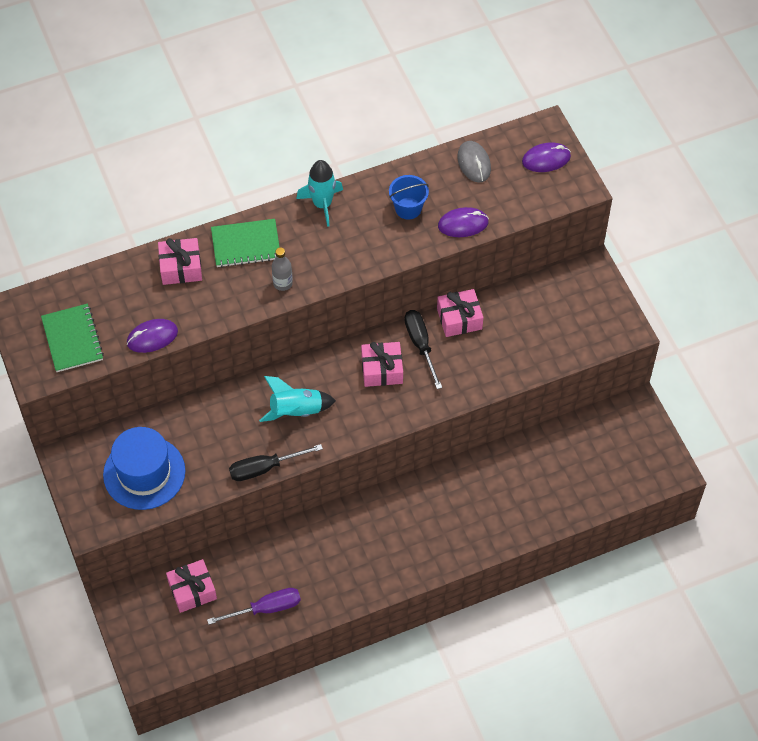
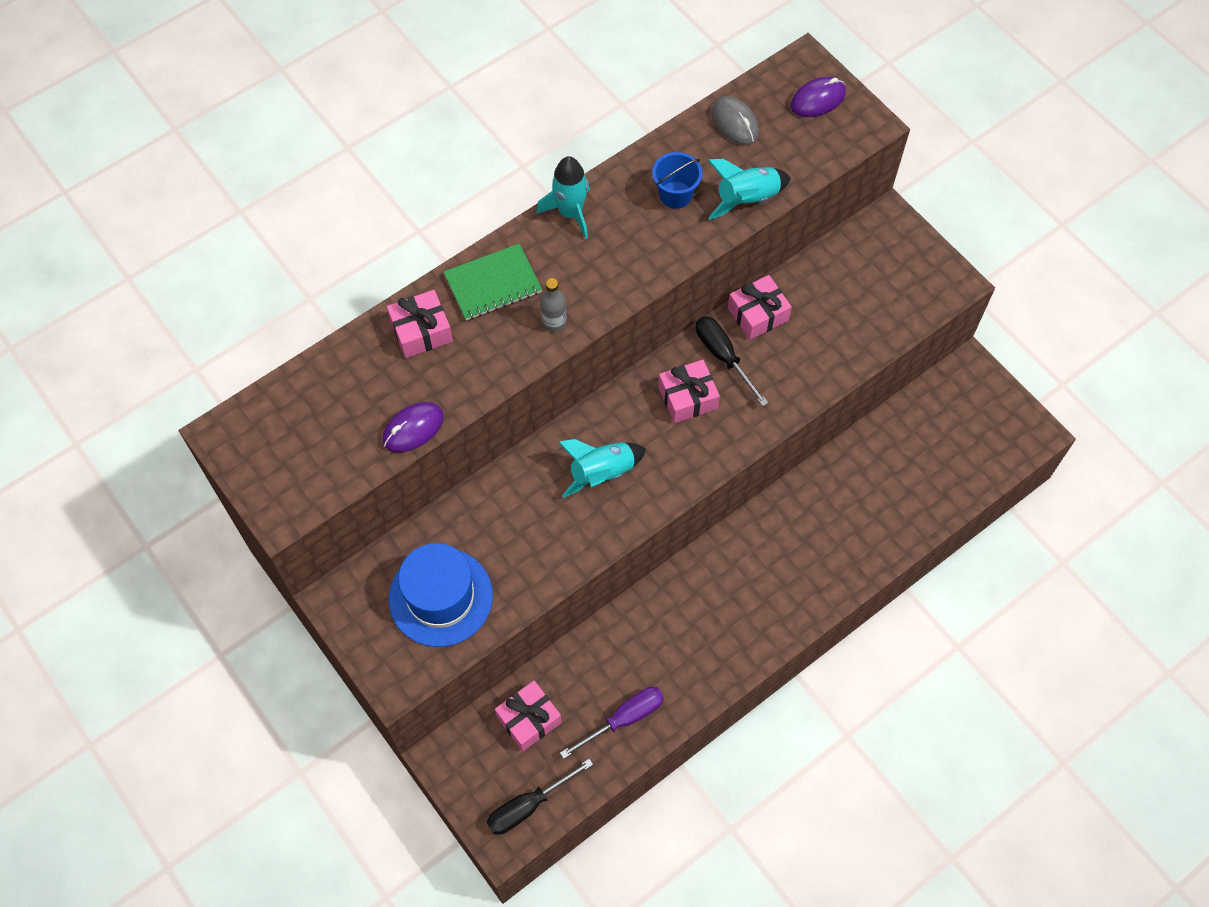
camera: 15 degrees left, 5 degrees up
(72, 339) = (312, 455): green notebook -> none
(265, 468) = (587, 554): black screwdriver -> black screwdriver (528, 806)
(463, 224) = (747, 199): purple mouse -> turquoise rocket

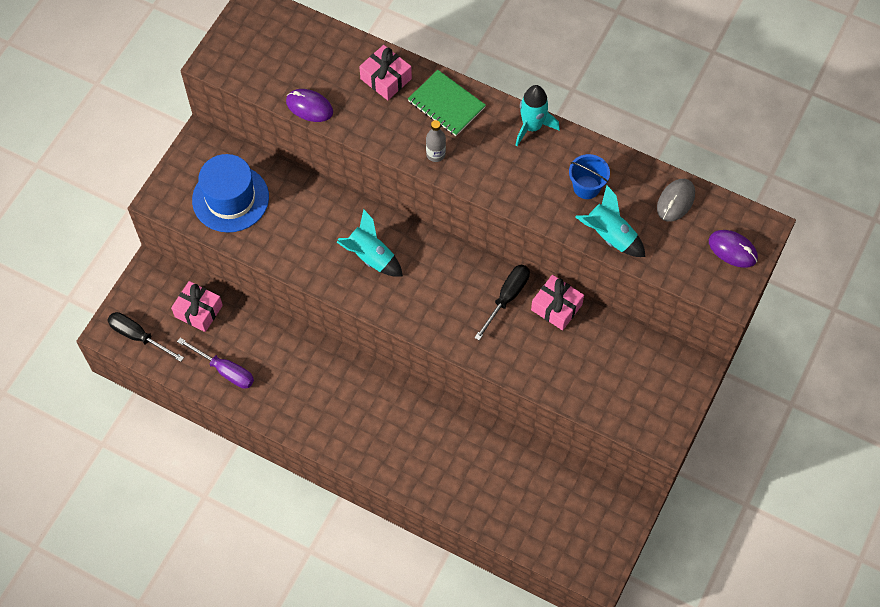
camera: 65 degrees right, 0 degrees up
(687, 398) = (459, 287): pink gift -> none

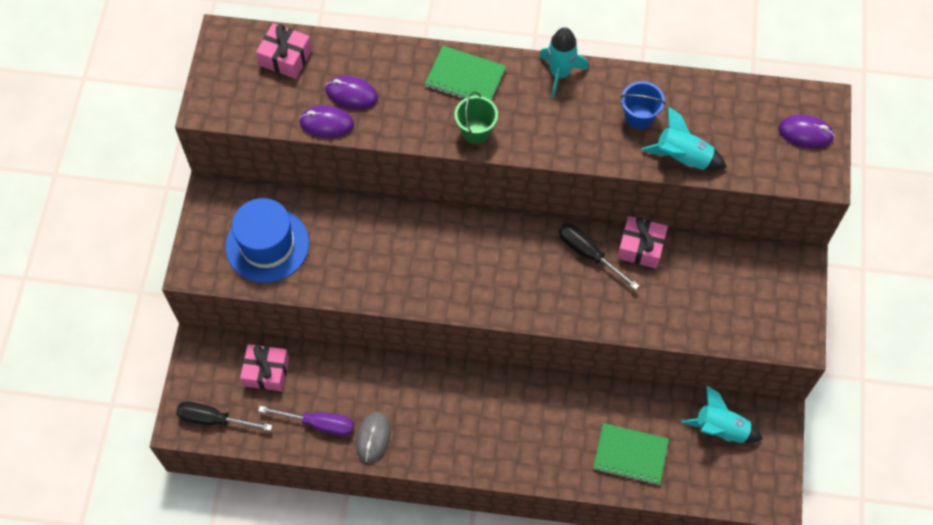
camera: 20 degrees left, 0 degrees up
(341, 88) = (351, 94): none -> purple mouse
(370, 257) = (436, 258): turquoise rocket -> turquoise rocket (720, 429)
(386, 79) = (393, 71): pink gift -> pink gift (285, 57)
(435, 154) = (476, 131): grey bottle -> green bucket
(485, 491) = (630, 455): none -> green notebook
(507, 298) = (588, 254): black screwdriver -> black screwdriver turned 60 degrees counterclockwise
(675, 201) = (731, 103): grey mouse -> grey mouse (373, 437)

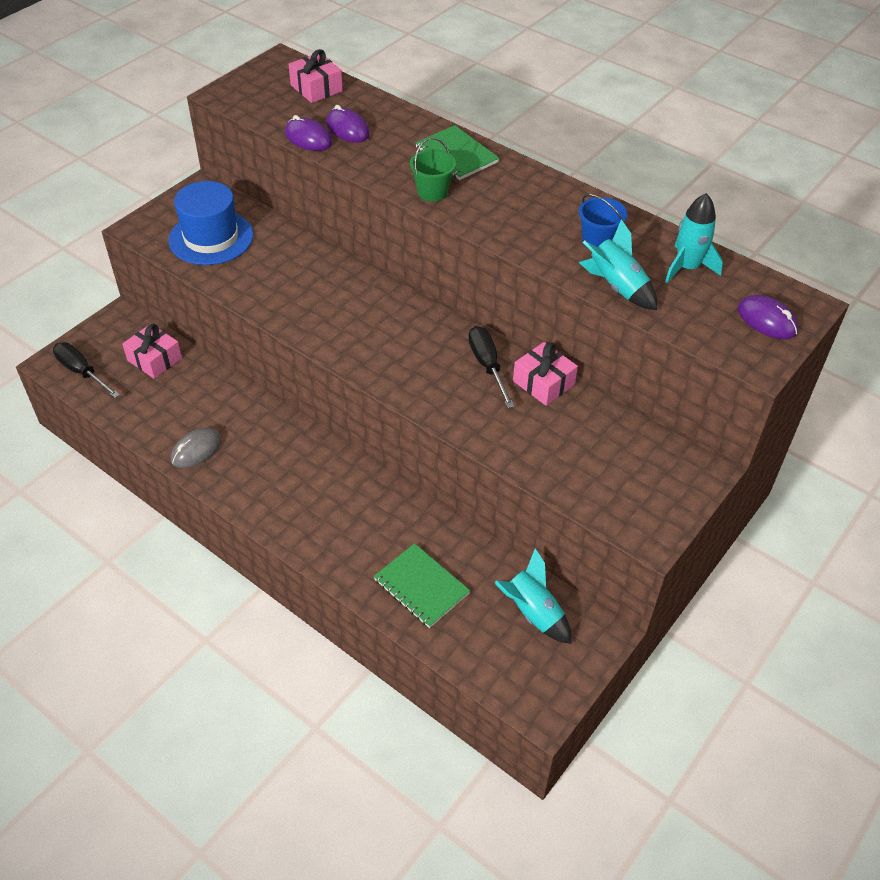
camera: 30 degrees right, 15 degrees down
(318, 424) = (161, 417): purple screwdriver -> none
(560, 73) = (547, 184): turquoise rocket -> turquoise rocket (687, 268)

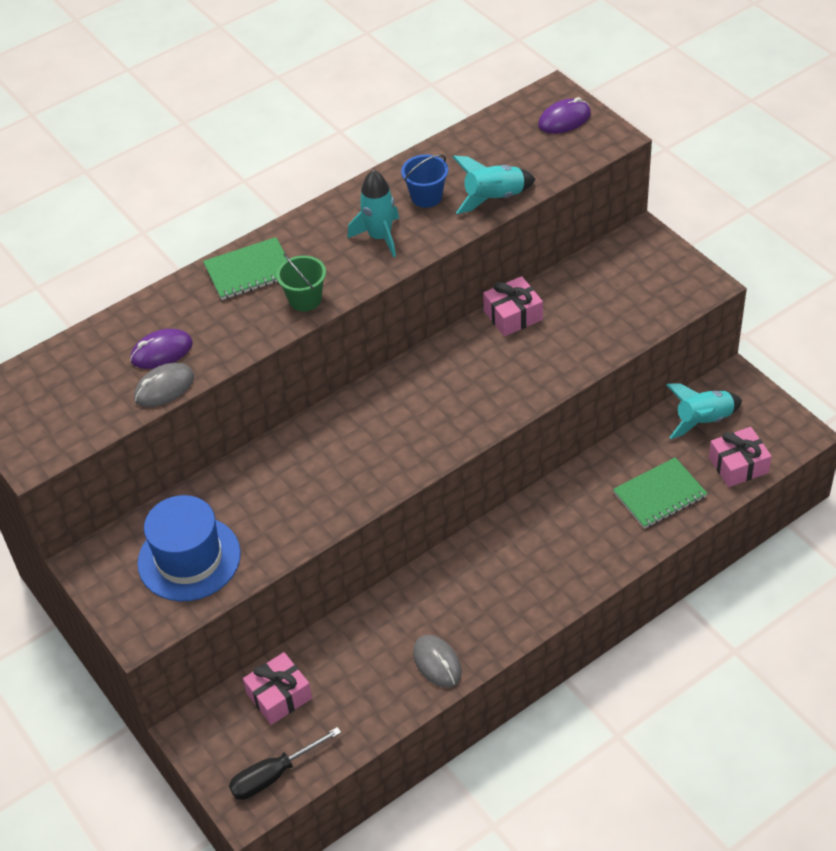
camera: 70 degrees left, 0 degrees up
(308, 138) = (164, 388): purple mouse -> grey mouse
(316, 88) = (65, 370): pink gift -> pink gift (738, 465)
(487, 366) = (478, 351): black screwdriver -> none
(687, 268) = (483, 149): turquoise rocket -> turquoise rocket (380, 237)

